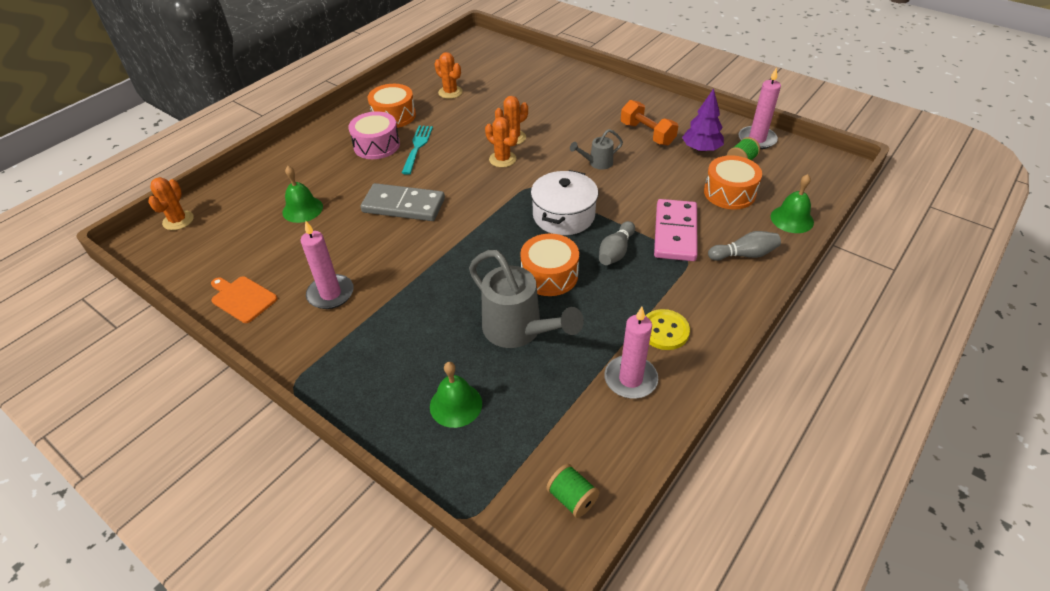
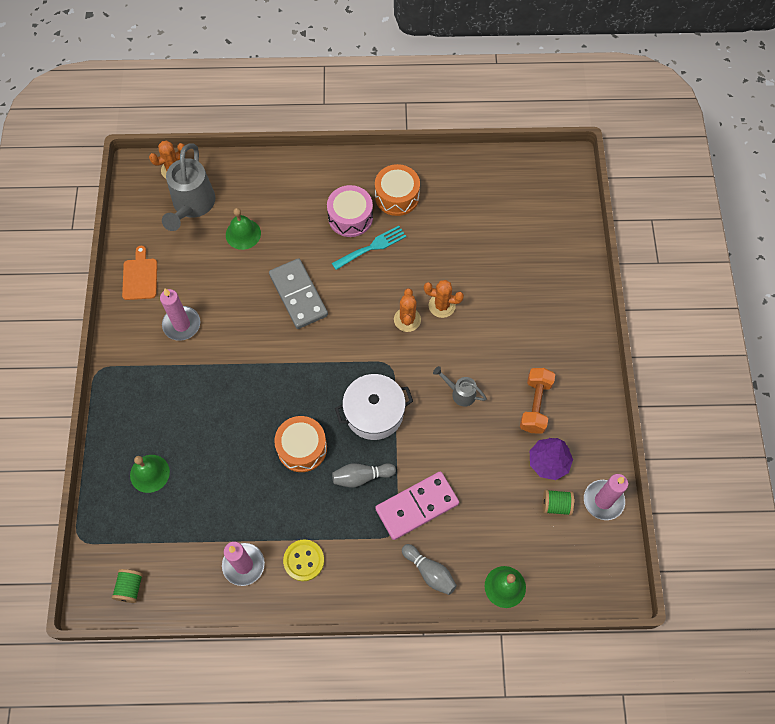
camera: 50 degrees right, 20 degrees up
(450, 92) = (465, 210): orange cactus -> none
(519, 331) = (235, 466): grey watering can -> grey watering can (192, 206)
(729, 193) = (502, 519): orange drum -> none

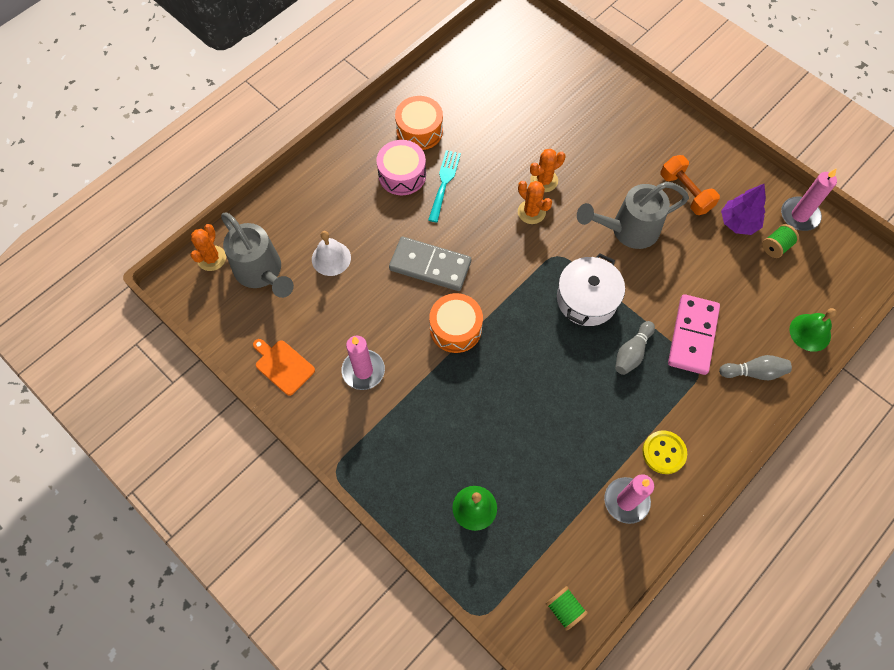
camera: 45 degrees left, 0 degrees up
(243, 234) = (331, 258): green bell -> white bell
(302, 448) = (566, 374): orange drum -> orange drum (455, 328)
(460, 393) = (628, 230): grey watering can -> grey watering can, size x1.97

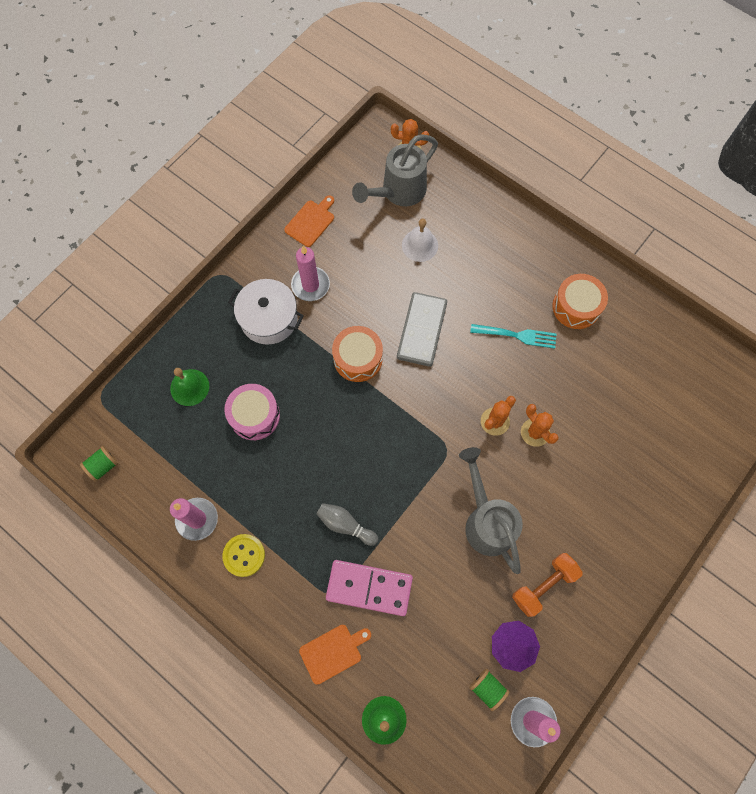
camera: 85 degrees right, 5 degrees up
(402, 175) = (520, 296): pink drum -> pink drum (254, 416)
(586, 299) = (400, 479): white pot -> white pot (269, 319)
(754, 372) = (333, 652): grey bowling pin -> orange cutting board

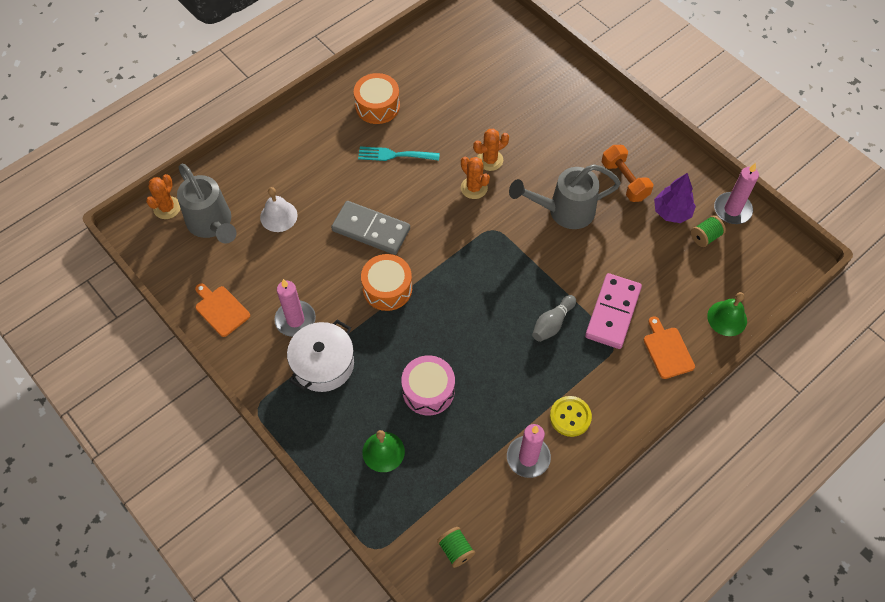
camera: 80 degrees left, 10 degrees down
(517, 335) = (394, 155): turquoise fork -> turquoise fork turned 105 degrees counterclockwise

